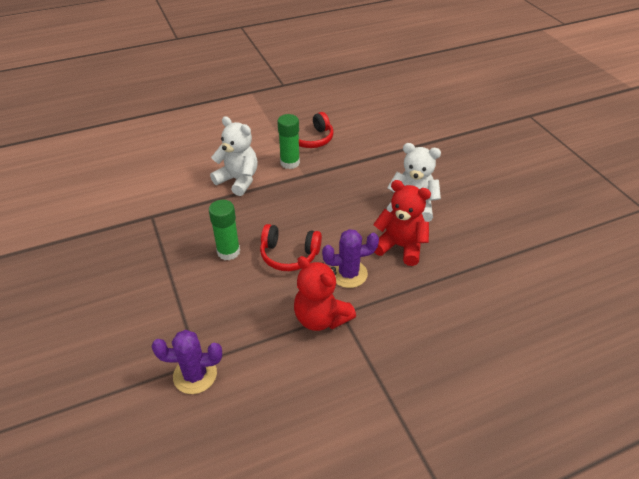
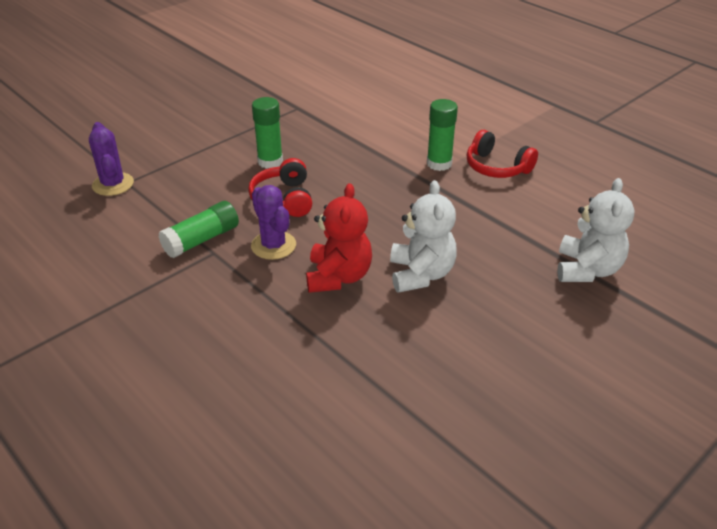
camera: 70 degrees right, 5 degrees down
(238, 180) = (383, 139): white teddy bear -> white teddy bear (587, 270)
(321, 318) = (201, 240): red teddy bear -> green glue stick

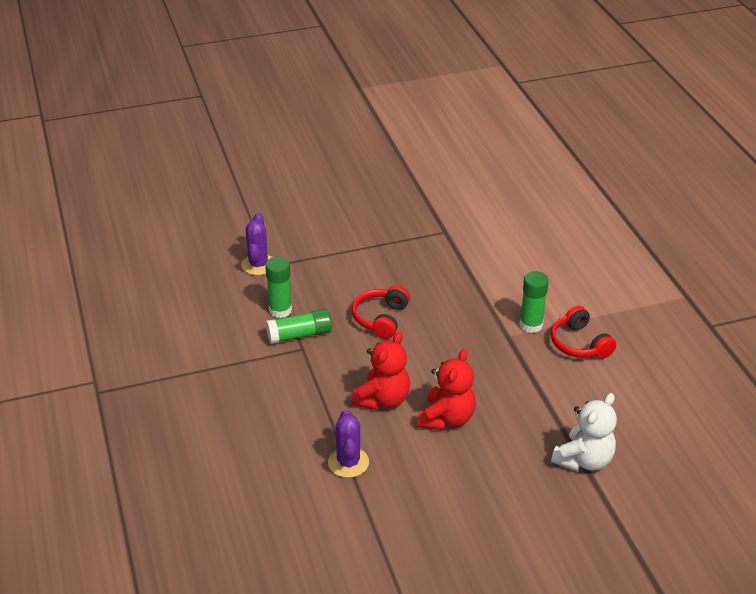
camera: 25 degrees right, 0 degrees up
(270, 161) = (390, 280): green glue stick -> green glue stick (280, 310)
(273, 245) = (349, 357): purple cactus -> purple cactus (348, 462)
(421, 274) = (446, 418): white teddy bear -> red teddy bear

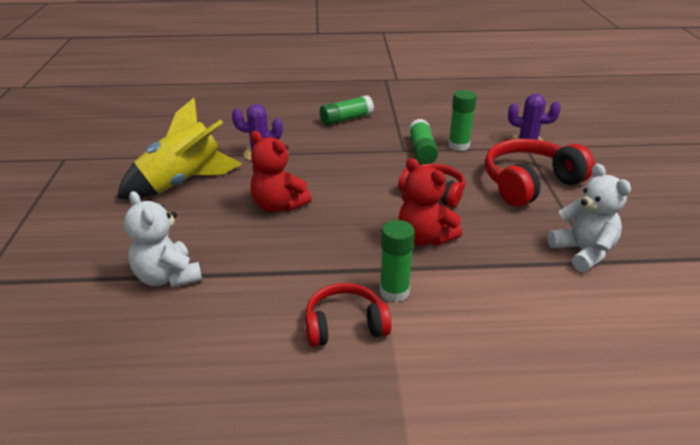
camera: 105 degrees right, 5 degrees down
(236, 407) = (346, 119): none -> green glue stick
(342, 262) = (530, 183): none -> red headphones
(382, 399) = (321, 178): red teddy bear -> red teddy bear (424, 238)
(435, 509) = (182, 183): none -> yellow rocket
(436, 236) = (583, 252): none -> white teddy bear

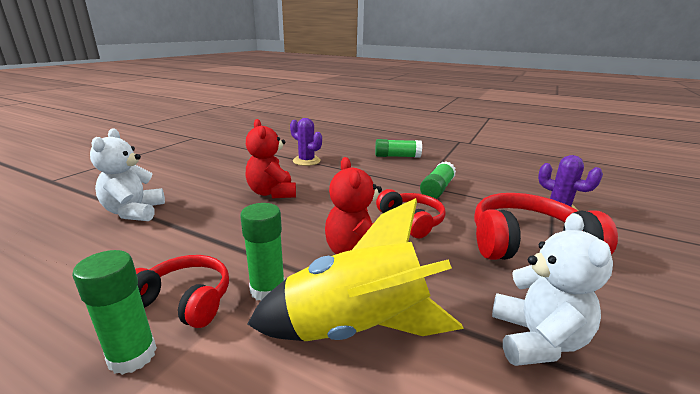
camera: 30 degrees right, 10 degrees down
(182, 183) = (234, 164): yellow rocket -> yellow rocket (356, 328)
(458, 146) = (477, 194): green glue stick -> green glue stick (132, 356)

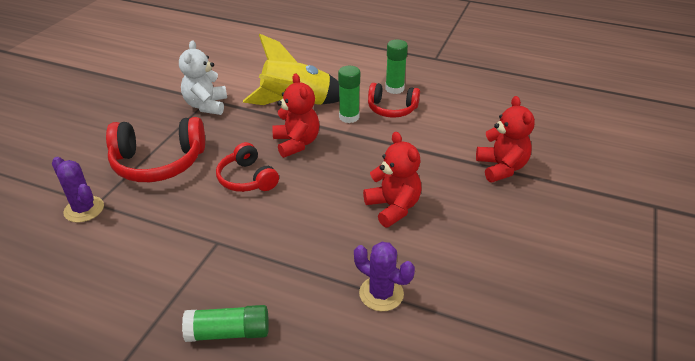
camera: 175 degrees right, 15 degrees up
(134, 212) = (501, 168): white teddy bear -> red teddy bear
(437, 189) = (200, 234): green glue stick -> none

